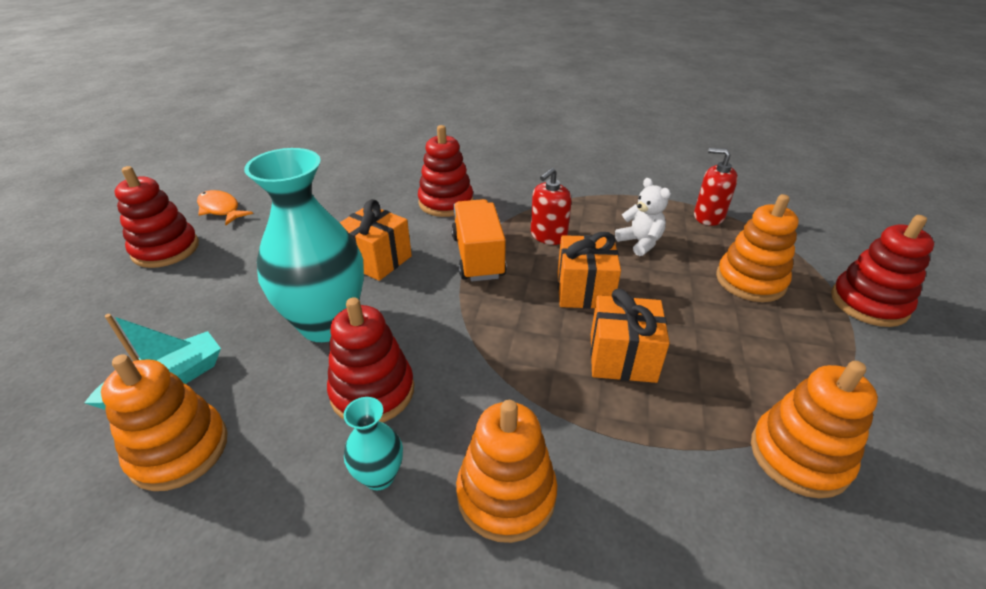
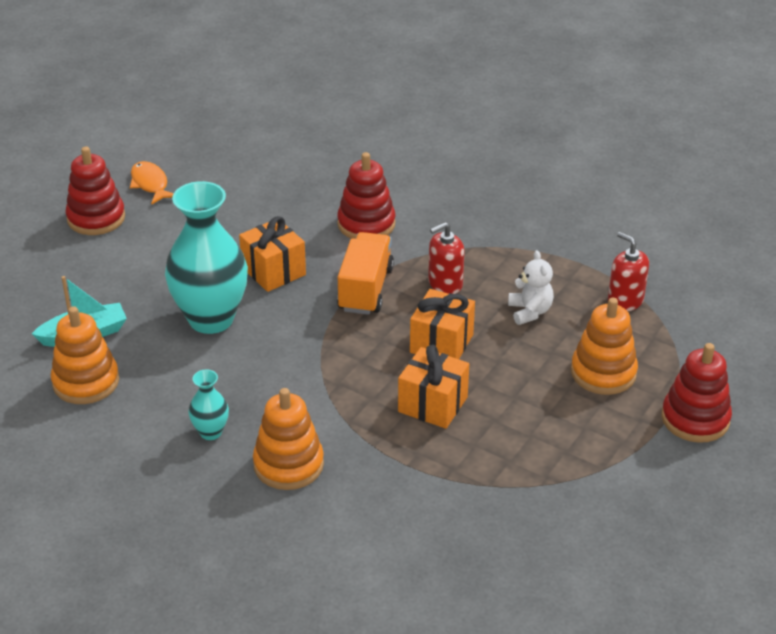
camera: 20 degrees right, 0 degrees up
(372, 391) = (227, 379): red stacking toy -> none
(799, 456) = (511, 500): orange stacking toy -> none

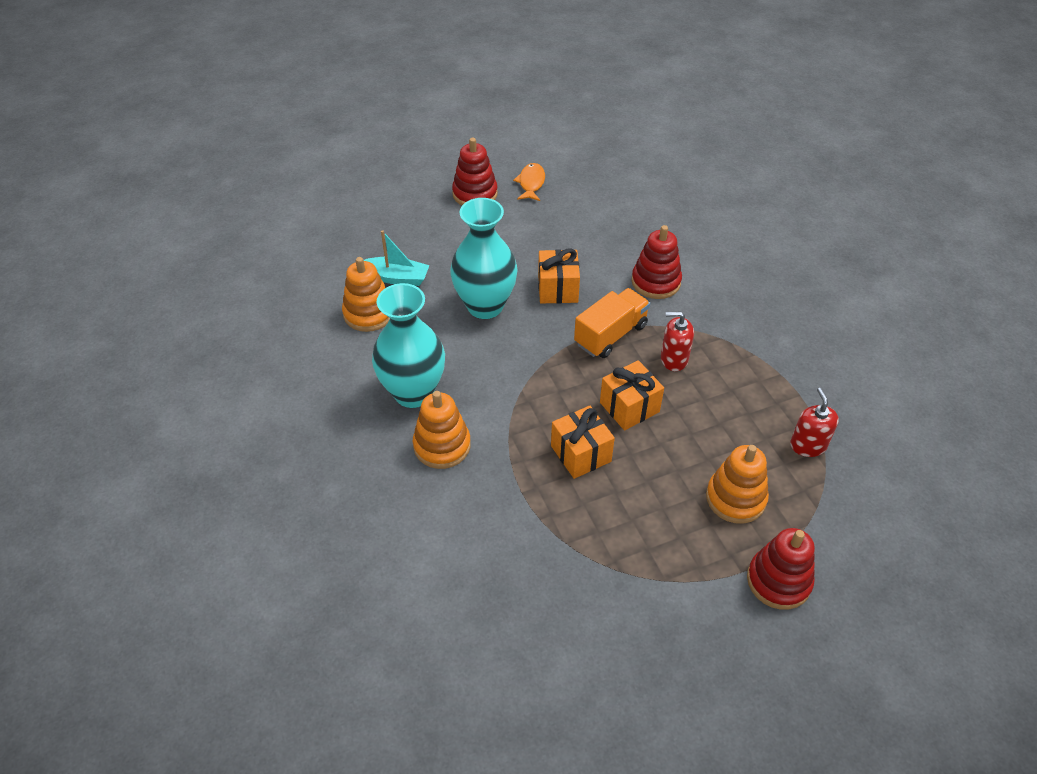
camera: 35 degrees right, 10 degrees up
(210, 432) = (413, 392): turquoise vase -> turquoise vase, size x2.21
(530, 312) = (720, 415): white teddy bear -> none

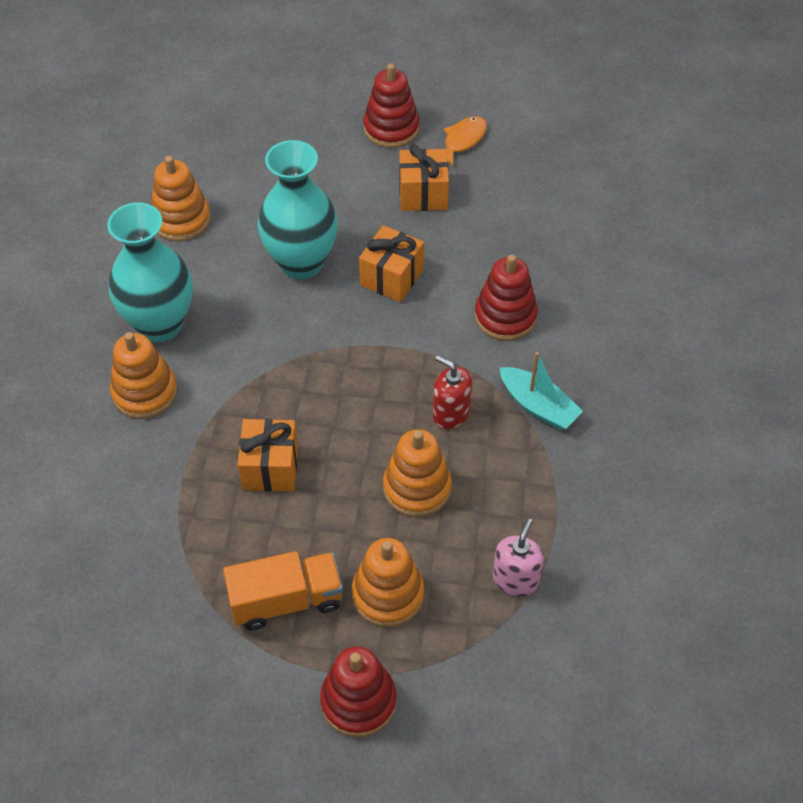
camera: 30 degrees right, 5 degrees up
(396, 278) = (237, 192): turquoise boat -> turquoise boat (538, 406)
(610, 335) = (405, 355): orange truck -> orange truck (286, 600)
(629, 407) = (359, 443): orange gift -> orange gift (423, 194)
(693, 418) = (417, 488): none -> orange stacking toy
(808, 445) = (515, 579): red soap dispenser -> pink soap dispenser

